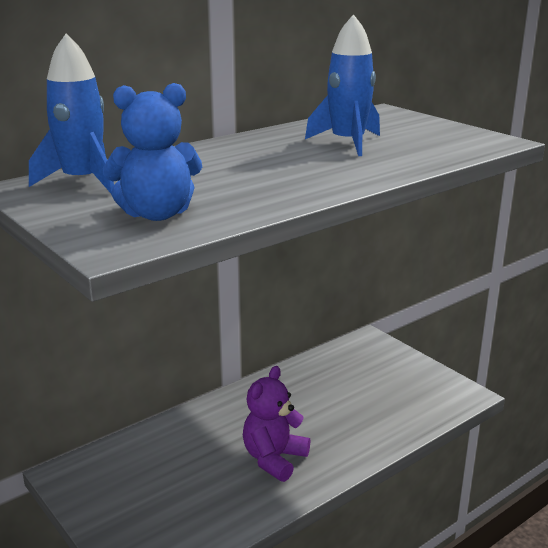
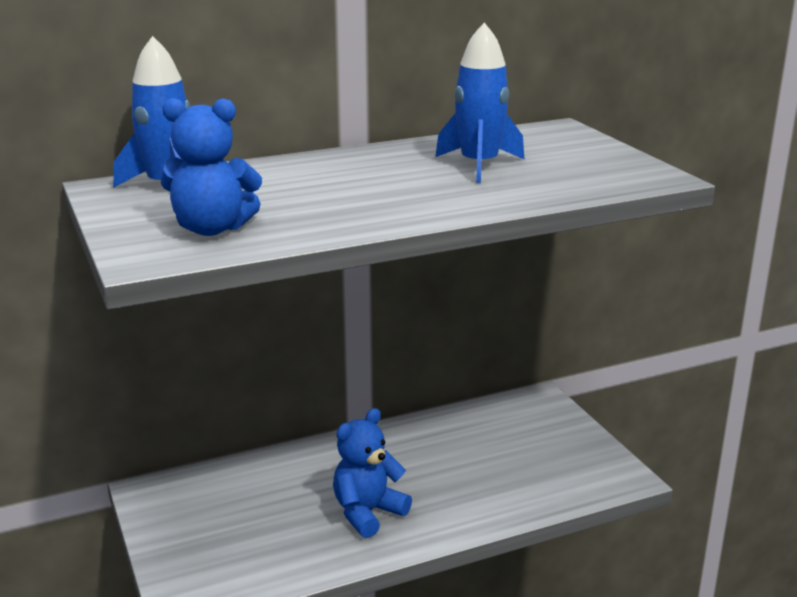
camera: 15 degrees right, 0 degrees up
(274, 459) = (367, 513): purple teddy bear -> blue teddy bear

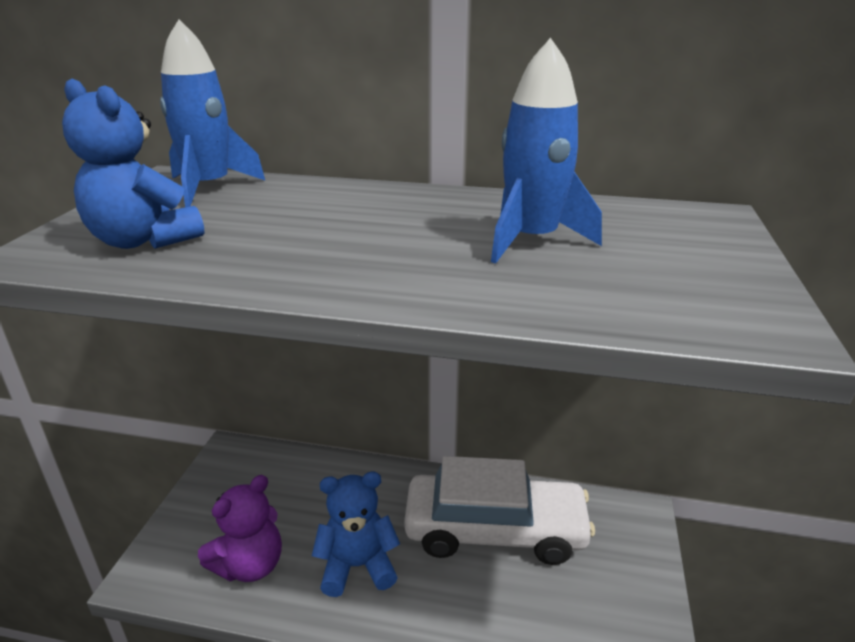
camera: 35 degrees right, 5 degrees up
(276, 551) = (250, 565): none -> purple teddy bear
(449, 448) = (495, 530): none -> white car

